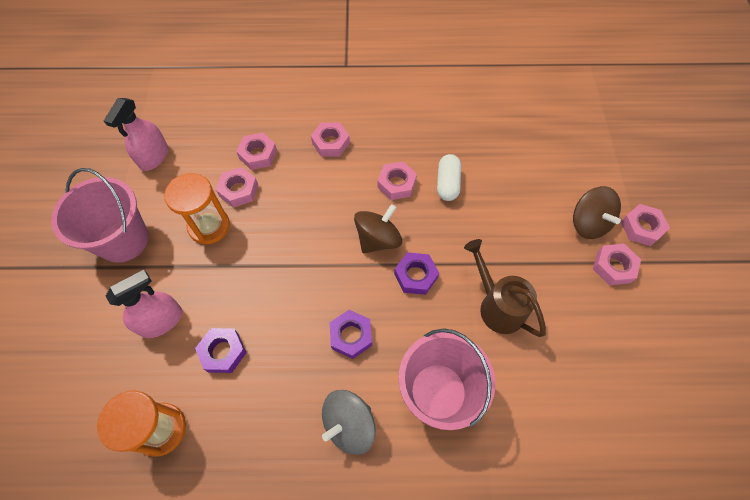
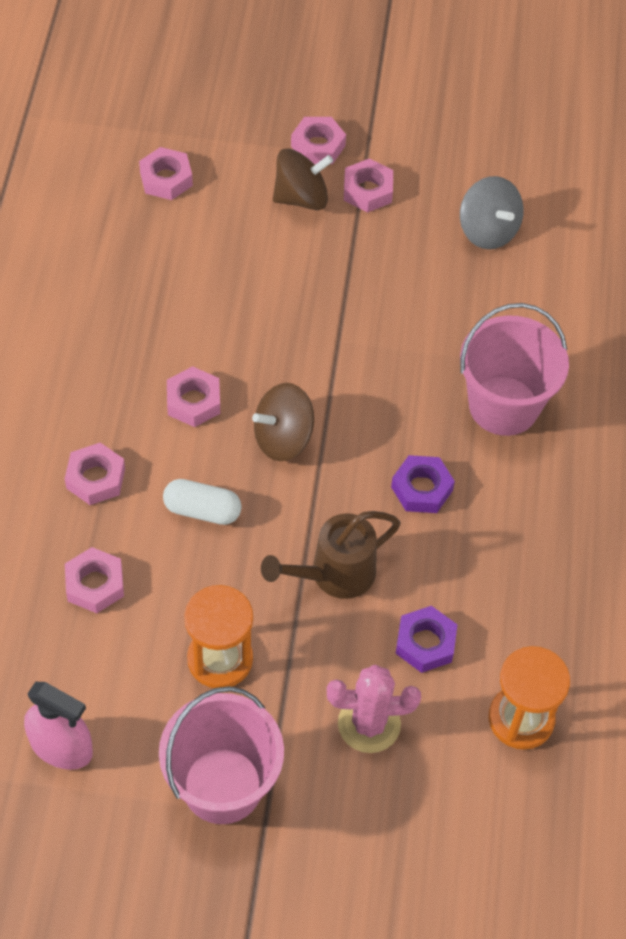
camera: 85 degrees left, 5 degrees down
(161, 321) = (369, 724): pink spray bottle -> pink cactus
(238, 190) = (160, 615): pink nut -> pink nut (166, 179)
(349, 425) = (534, 504): grey spinning top -> grey spinning top (488, 231)
(378, 239) = (283, 438): brown spinning top -> brown spinning top turned 75 degrees counterclockwise
(415, 276) = (347, 402): purple nut -> none
(447, 183) = (206, 339): white capsule -> white capsule (202, 510)
(497, 305) = (402, 322): brown watering can -> brown watering can (334, 574)

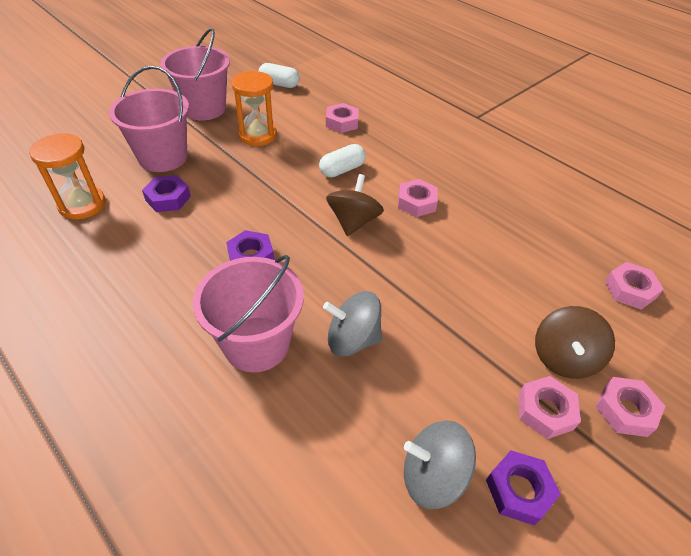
camera: 130 degrees right, 10 degrees down
(61, 746) = (279, 84): pink spray bottle -> white capsule
(95, 478) = (401, 148): pink nut -> none
(334, 574) = (248, 191): brown watering can -> none
(369, 724) = (163, 157): pink cactus -> pink bucket
(429, 343) = (352, 339): none -> grey spinning top
(448, 181) = (519, 490): none -> purple nut

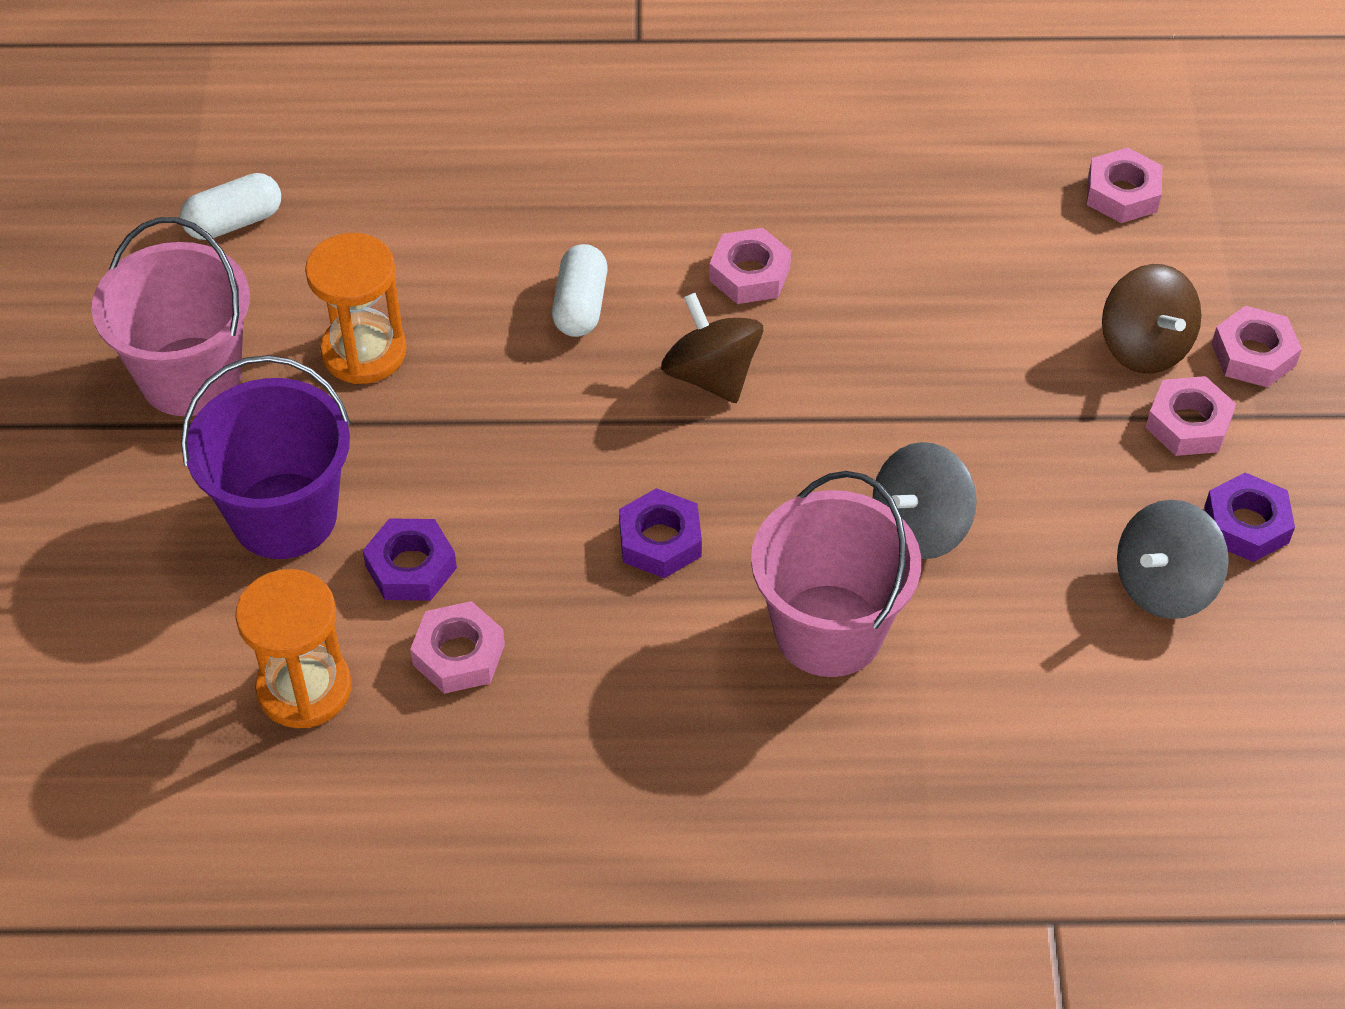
camera: 45 degrees left, 5 degrees up
(163, 157) = (284, 516): pink bucket -> purple bucket
(342, 122) = (455, 218): pink nut -> pink nut (459, 654)

